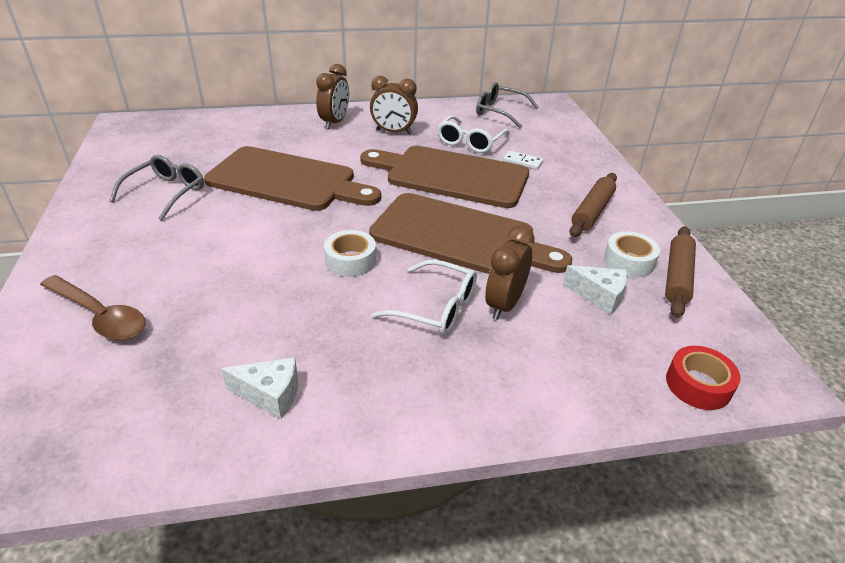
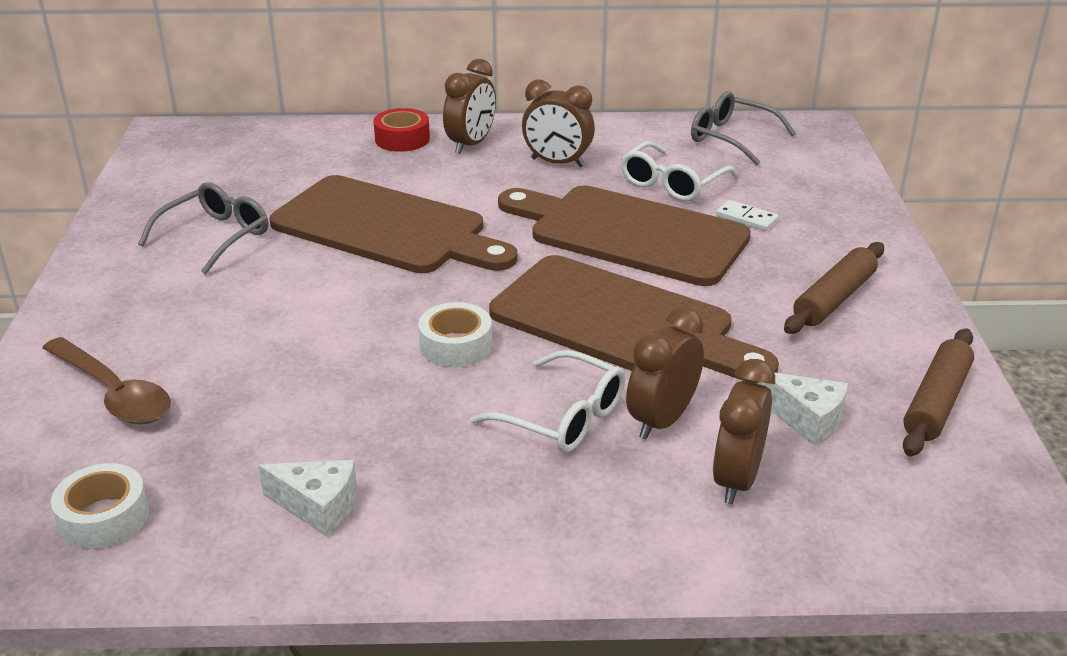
camera: 10 degrees right, 5 degrees down
(566, 344) = (736, 480): none -> brown clock
(629, 261) = (868, 374): white tape -> white tape (104, 517)
(698, 385) = (914, 549): red tape -> red tape (402, 139)

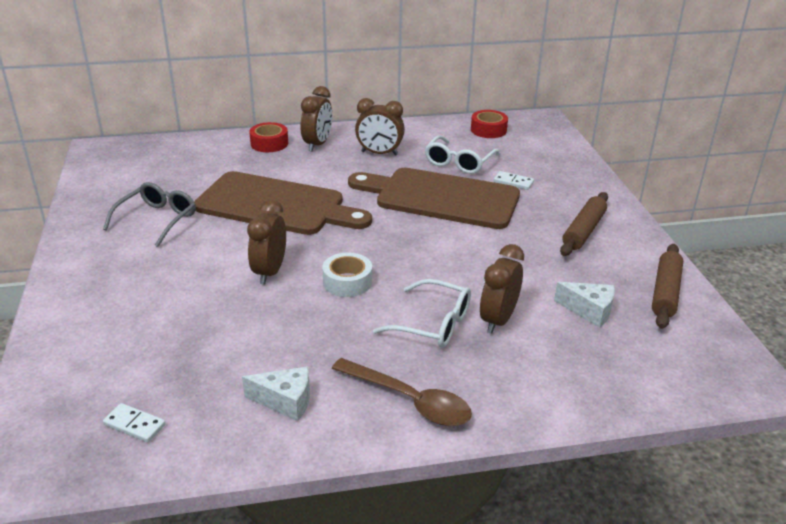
camera: 10 degrees left, 0 degrees up
(104, 517) = (135, 424): white tape -> white domino
(114, 393) = (116, 336): brown spoon -> brown spoon (410, 401)
(620, 323) = (452, 257): brown cutting board -> none
(731, 138) = (488, 130): grey glasses -> red tape
(736, 480) = (557, 354): brown clock -> brown clock (269, 272)

